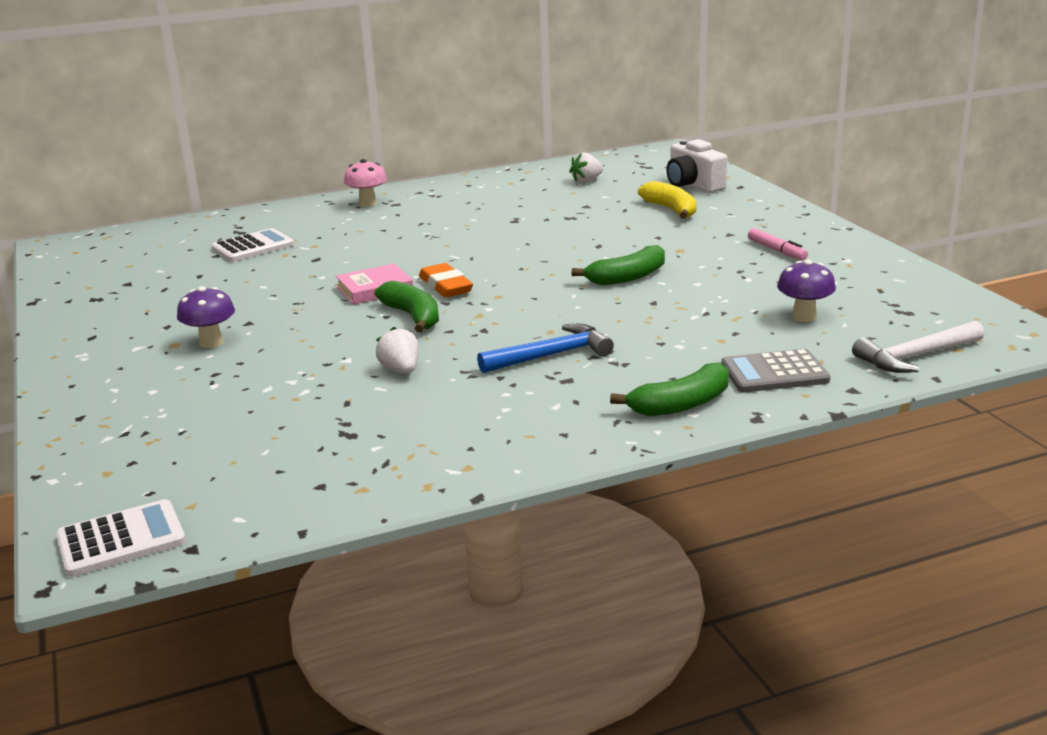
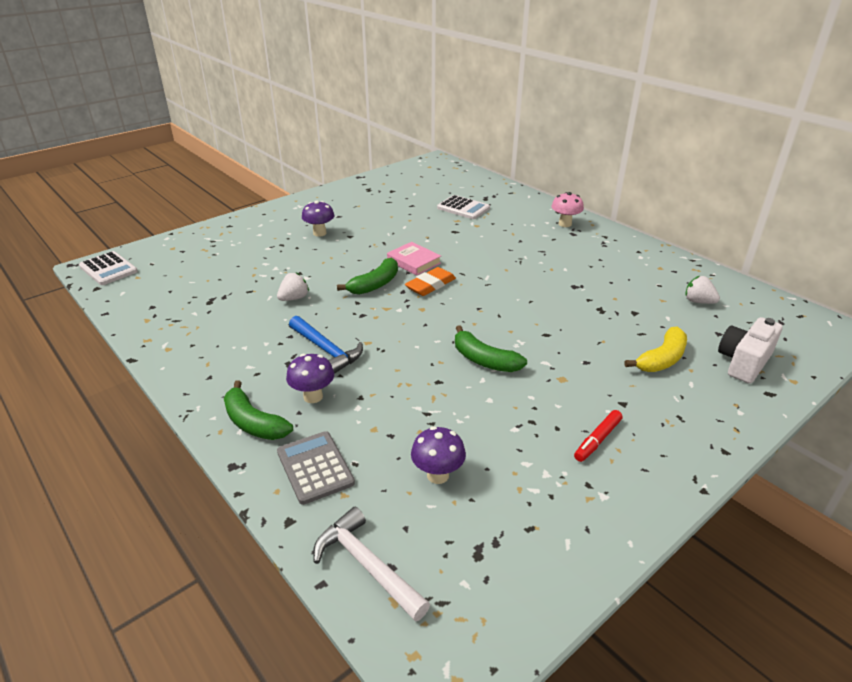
camera: 70 degrees right, 10 degrees up
(646, 368) = (313, 396): none -> purple mushroom
(776, 250) = (597, 440): pink marker -> red marker

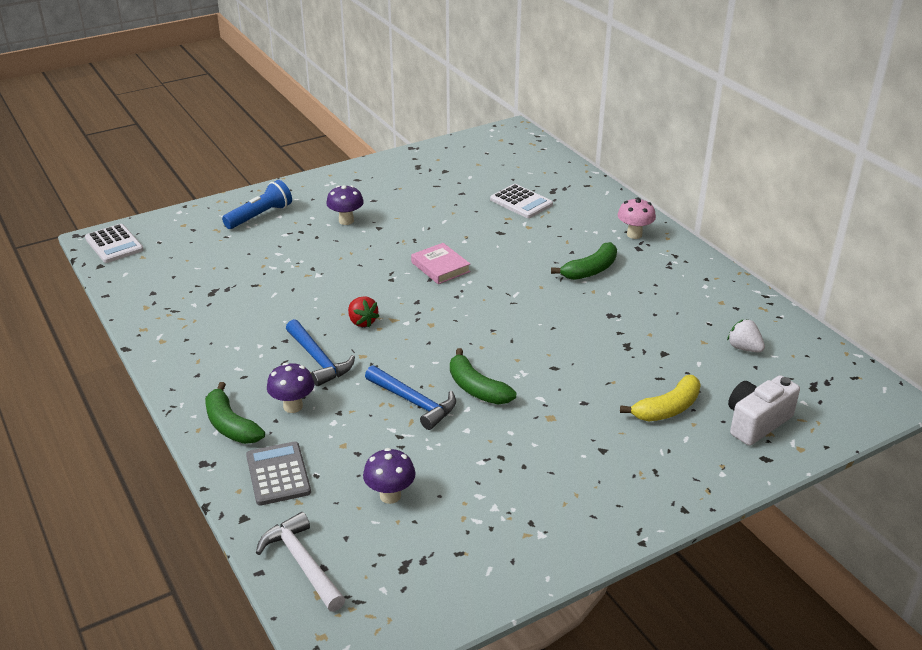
camera: 10 degrees right, 0 degrees up
(241, 235) = (260, 216): none -> blue flashlight
(294, 298) = (299, 298): white strawberry -> none
(358, 313) = (362, 322): none -> red strawberry
(375, 284) = (389, 291): green banana -> green banana (590, 270)
(430, 285) = (449, 297): orange eraser -> none
(430, 379) = (414, 402): none -> blue hammer
(597, 440) = (559, 482): red marker -> none

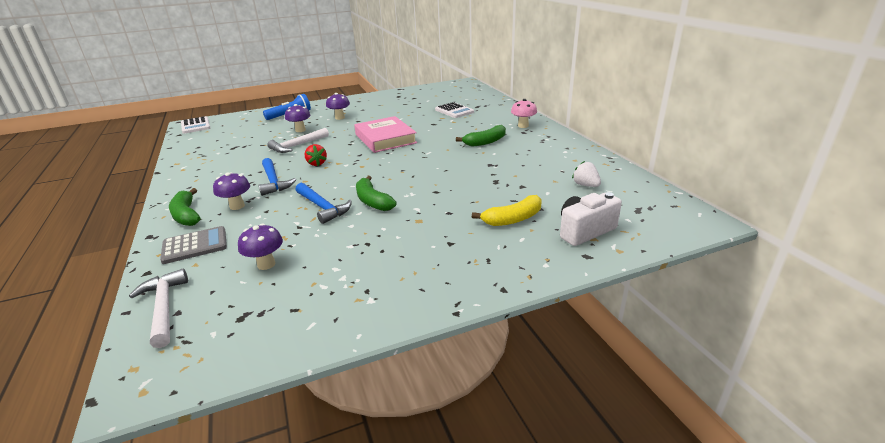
camera: 10 degrees right, 5 degrees down
(278, 474) = (195, 246): grey calculator -> grey calculator turned 75 degrees clockwise
(297, 251) = (300, 130): none -> purple mushroom
(312, 285) = (297, 145): none -> white hammer
(440, 267) = (385, 139): pink book -> pink book, size x1.72

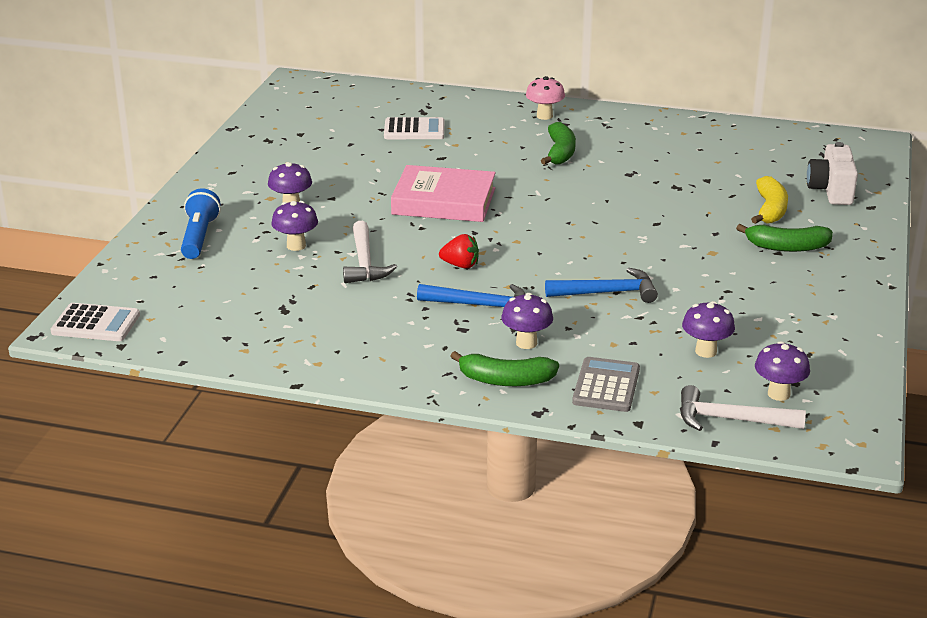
camera: 55 degrees left, 0 degrees up
(216, 316) = (778, 394): none -> purple mushroom
(372, 201) = (632, 262): green banana -> green banana (787, 247)
(585, 185) = (747, 153): white strawberry -> none

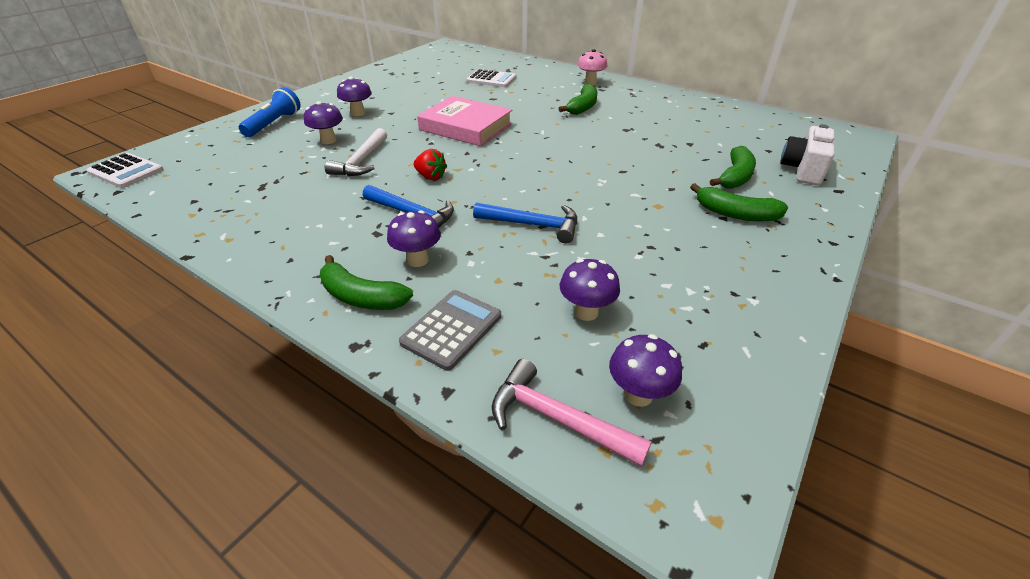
camera: 20 degrees right, 10 degrees up
(731, 419) = (557, 419): white hammer -> pink hammer
(770, 210) = (735, 177): yellow banana -> green banana

